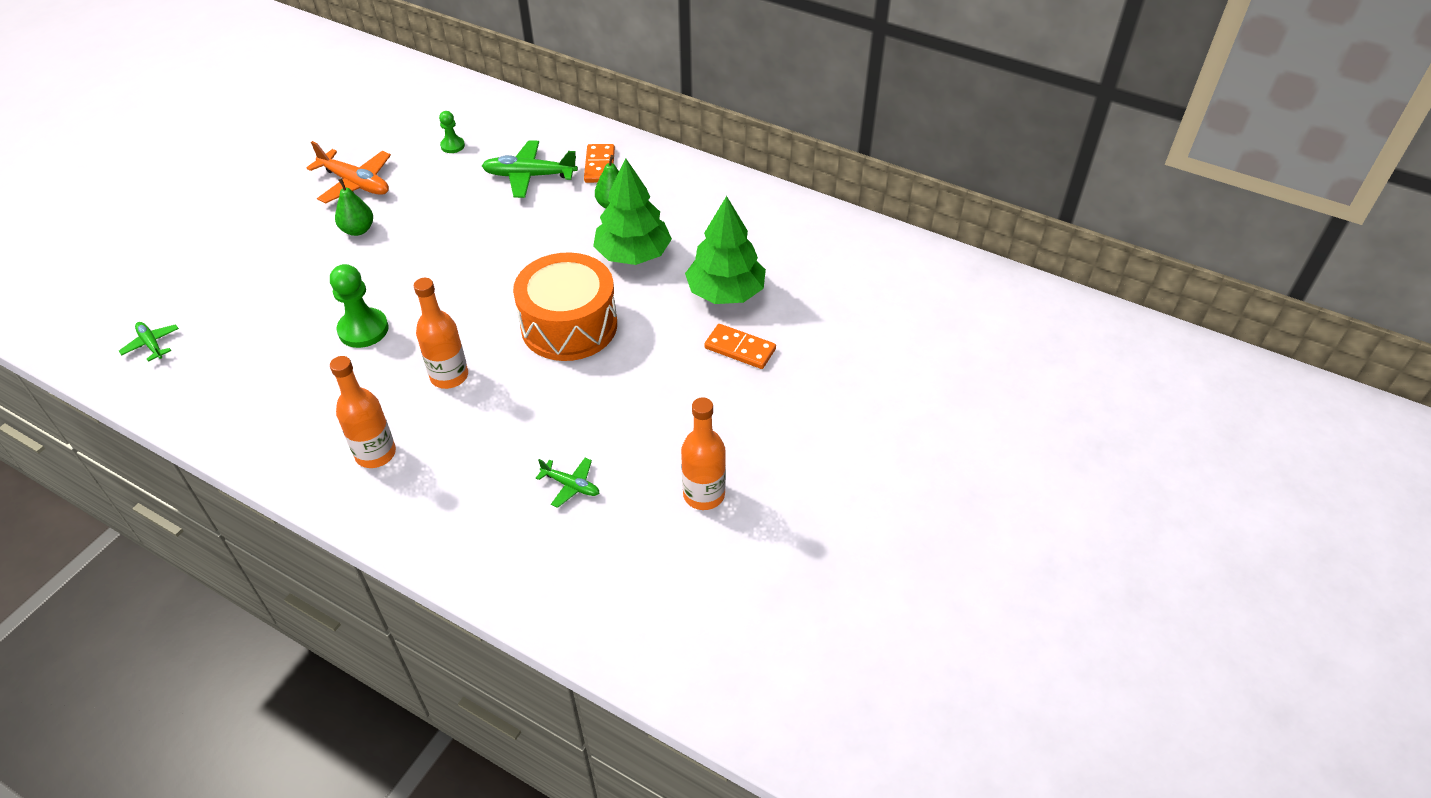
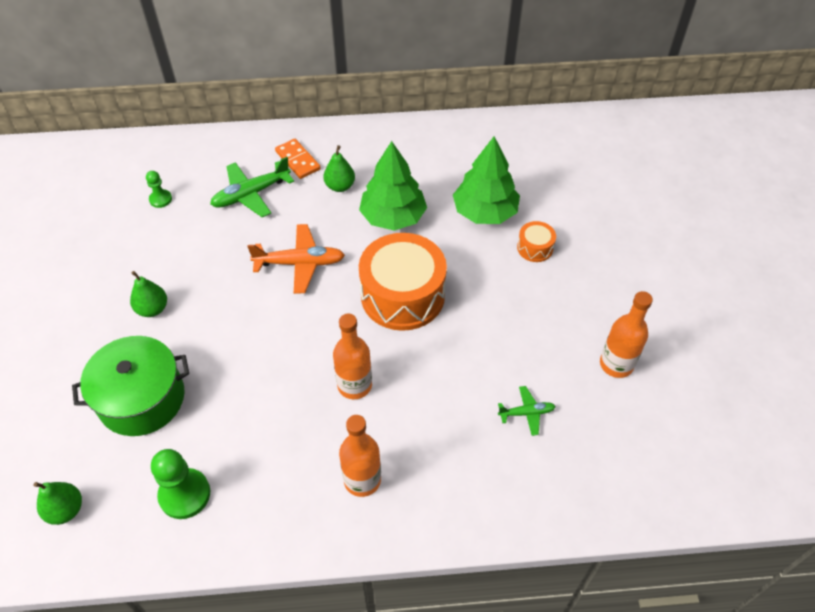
camera: 35 degrees left, 5 degrees up
(151, 344) = (66, 510): green plane -> green pear
(281, 294) = (142, 399): none -> green pot
(356, 183) = (108, 271): orange plane -> orange plane (300, 263)
(363, 330) = (246, 388): green pawn -> green pawn (185, 494)
(740, 349) = (535, 248): orange domino -> orange drum

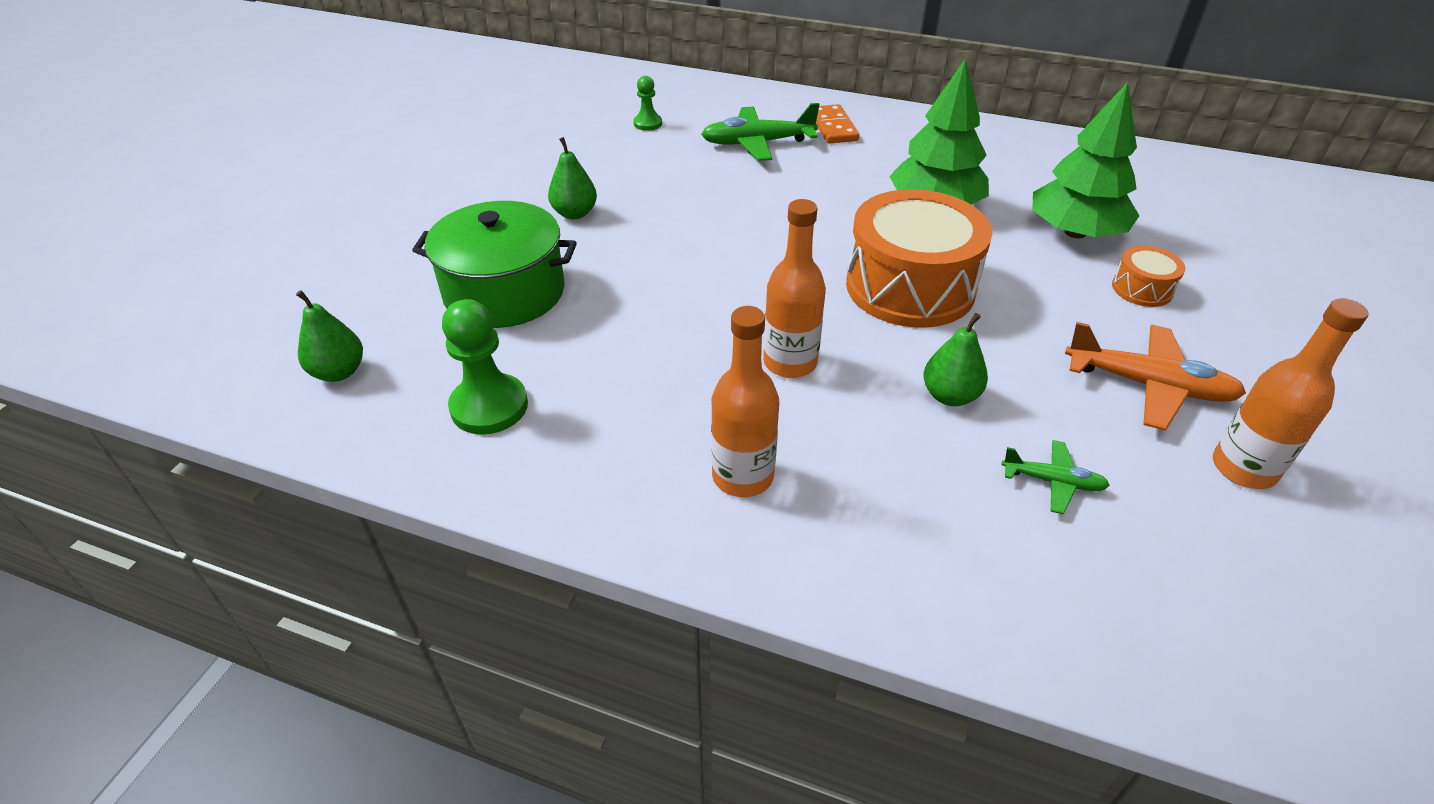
camera: 25 degrees right, 10 degrees down
(300, 263) = (783, 219): orange plane -> orange plane (1149, 386)
(340, 186) = (876, 161): green pear -> green pear (950, 396)

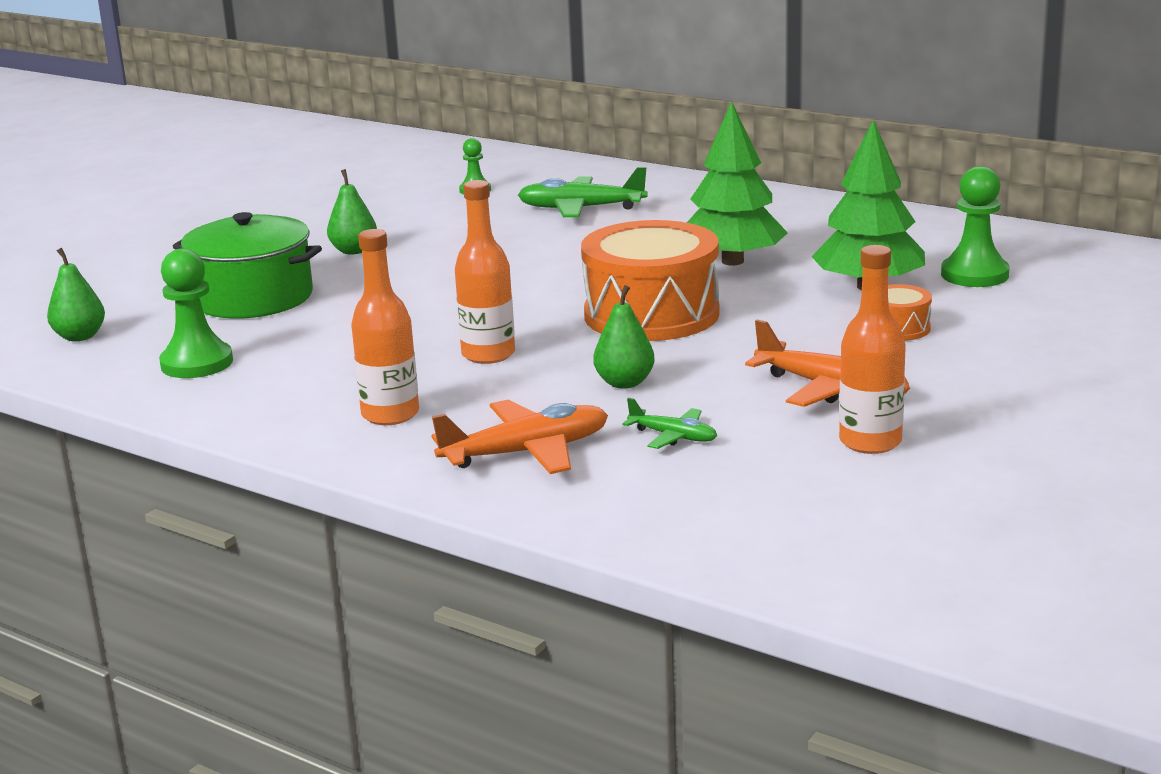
camera: 15 degrees right, 20 degrees down
(833, 127) = (675, 200): orange domino -> none
(923, 528) = (527, 452): none -> orange plane
(1151, 210) = (974, 275): none -> green pawn

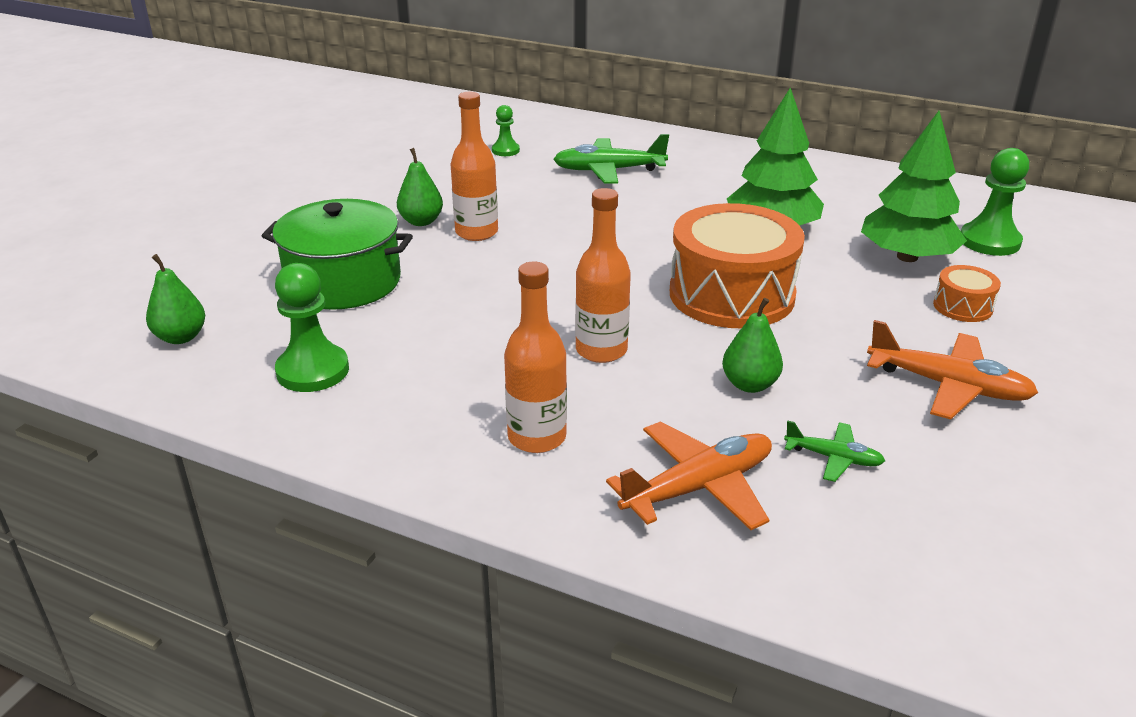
camera: 10 degrees left, 10 degrees up
(870, 442) = (1025, 458): orange bottle -> orange bottle (476, 232)

